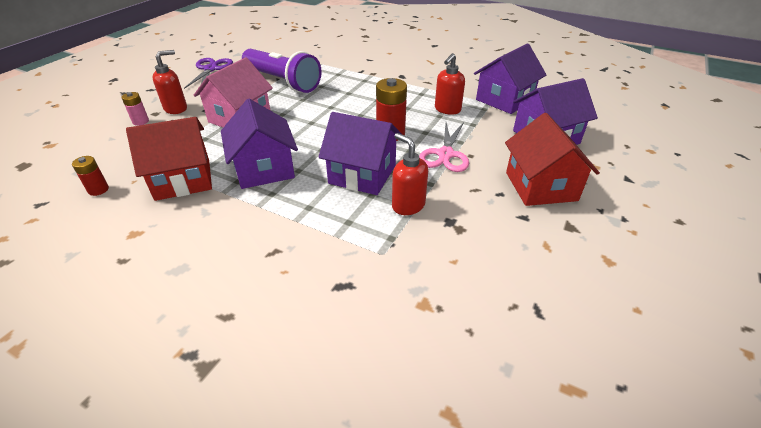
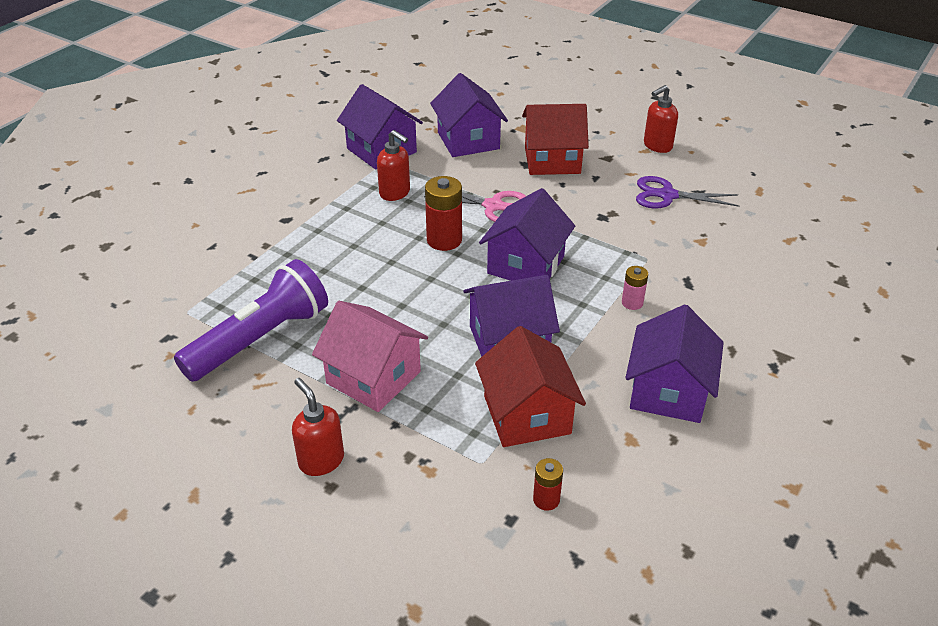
camera: 85 degrees left, 0 degrees up
(140, 121) = (357, 499): pink battery -> pink battery (632, 303)
(180, 260) = (668, 391): none -> purple house
(211, 69) = (166, 438): purple scissors -> purple scissors (667, 195)
(408, 205) = (580, 238): red soap dispenser -> red soap dispenser (657, 146)

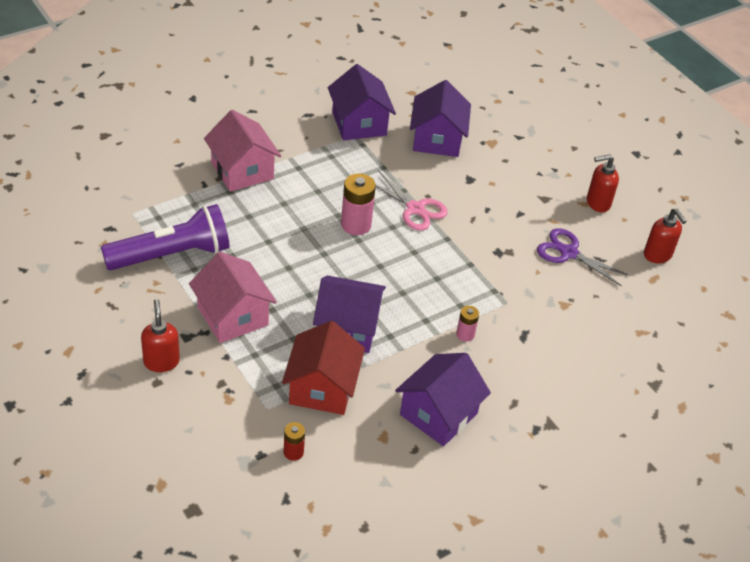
camera: 20 degrees right, 5 degrees up
(287, 229) = (242, 170): none -> pink house
(395, 193) = (344, 168): red soap dispenser -> red soap dispenser (657, 255)
(444, 240) = (356, 225): red battery -> pink battery
(526, 265) = (405, 270): purple house -> none
(552, 160) = (495, 184): red house -> none

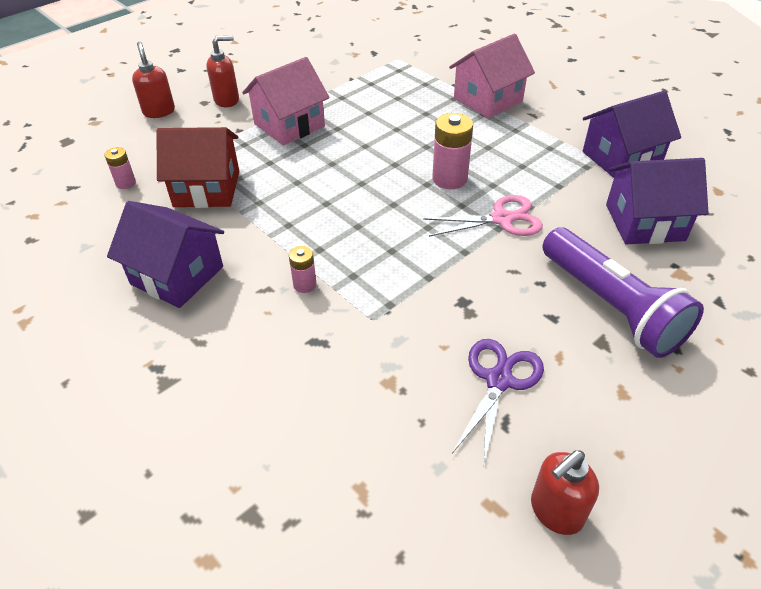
camera: 85 degrees right, 0 degrees up
(172, 255) = (355, 84): purple flashlight -> purple flashlight (611, 307)
(293, 452) = (126, 183): red battery -> pink battery
(347, 328) = (291, 194): purple house -> none
(415, 209) = (502, 219): pink scissors -> pink scissors turned 135 degrees counterclockwise
(597, 203) = (636, 412): red soap dispenser -> red soap dispenser (159, 111)

